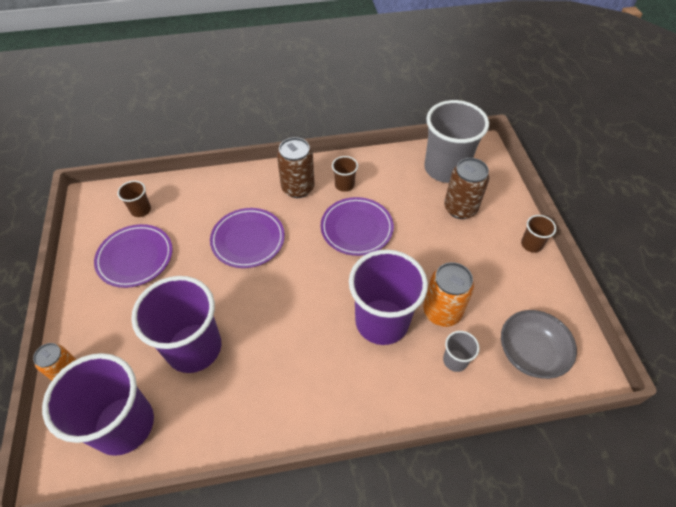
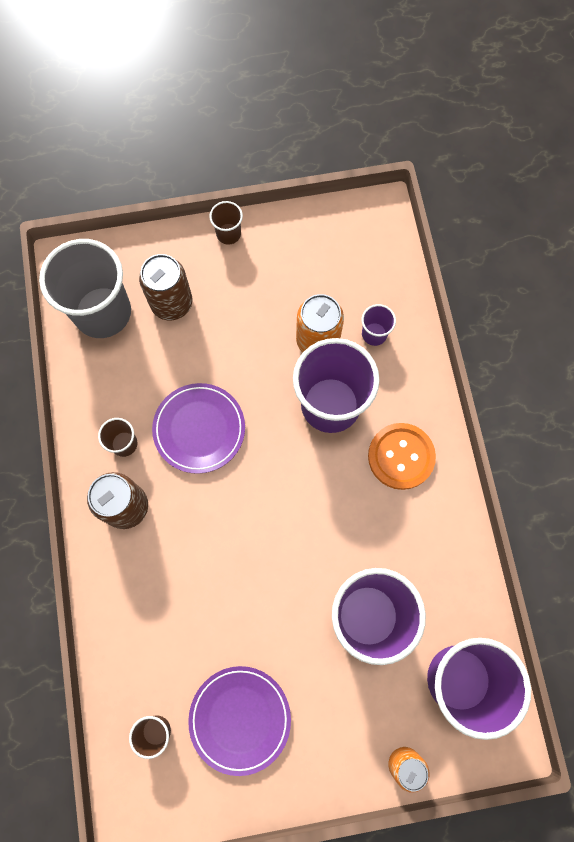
camera: 90 degrees left, 20 degrees up
(248, 240) = (214, 567): purple plate -> none
(334, 381) = (401, 456): none -> orange button
(455, 360) = (374, 334): grey cup -> purple cup
(530, 353) = (364, 261): grey bowl -> none

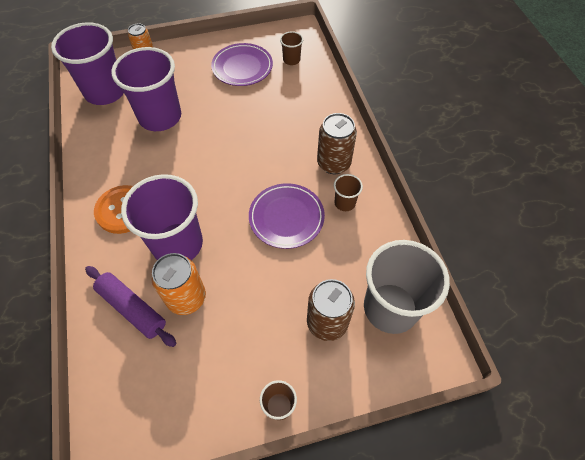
camera: 175 degrees right, 15 degrees down
(374, 334) = (132, 308): purple cup -> purple rolling pin

